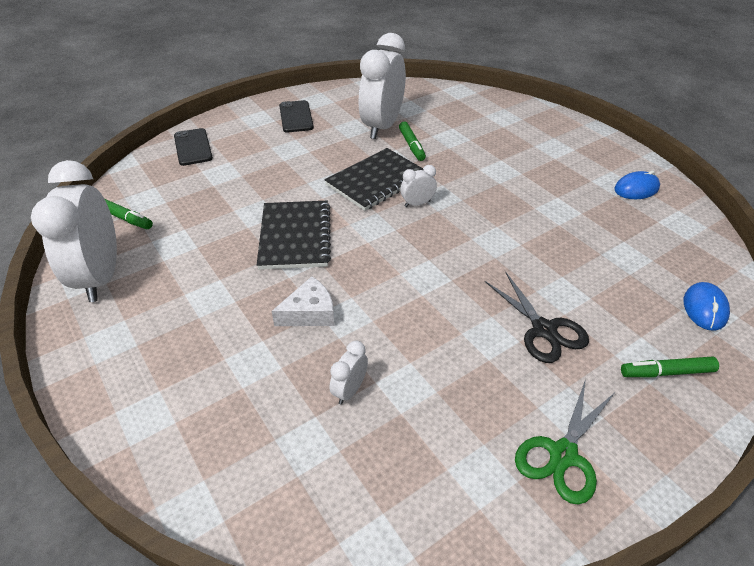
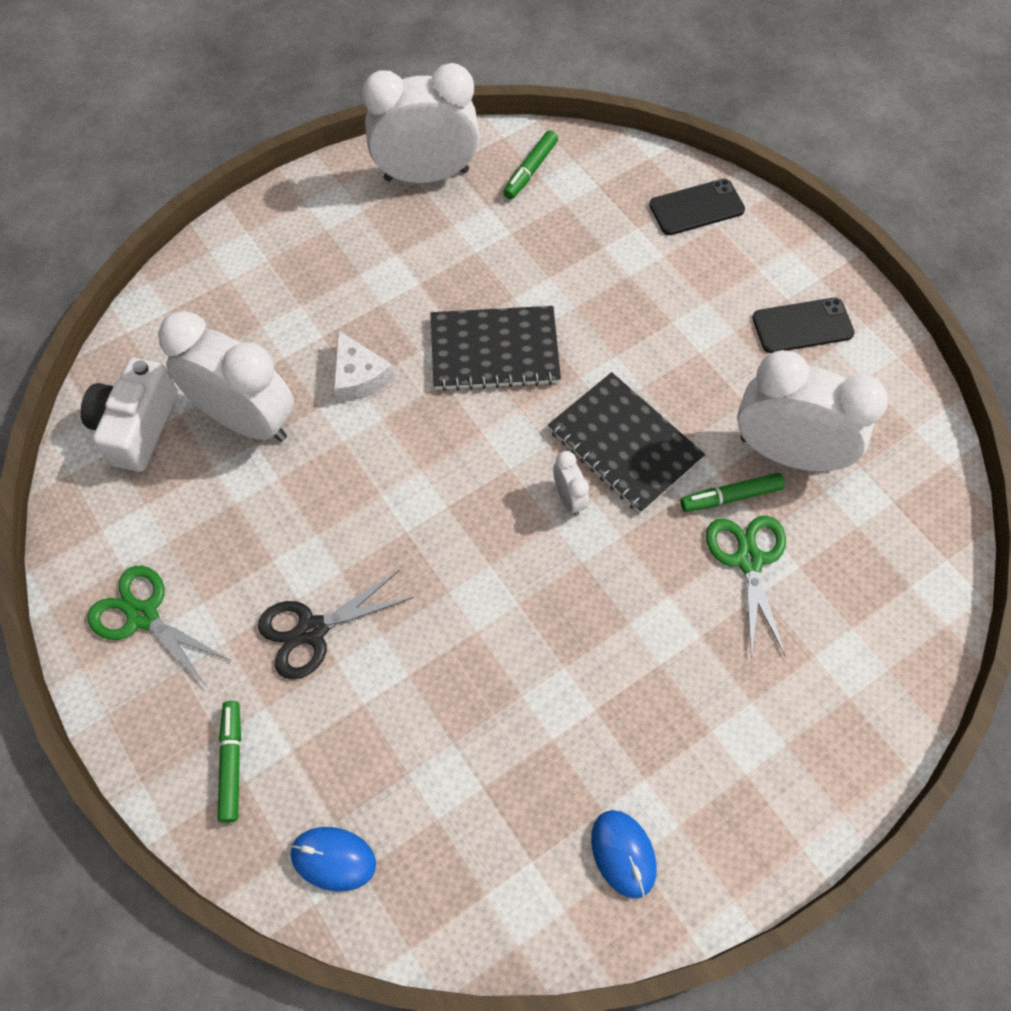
camera: 90 degrees right, 20 degrees up
(349, 390) = (247, 420): white clock -> white clock, size x2.36
(354, 490) = (137, 427): none -> white camera
(451, 142) = (748, 560): none -> green scissors

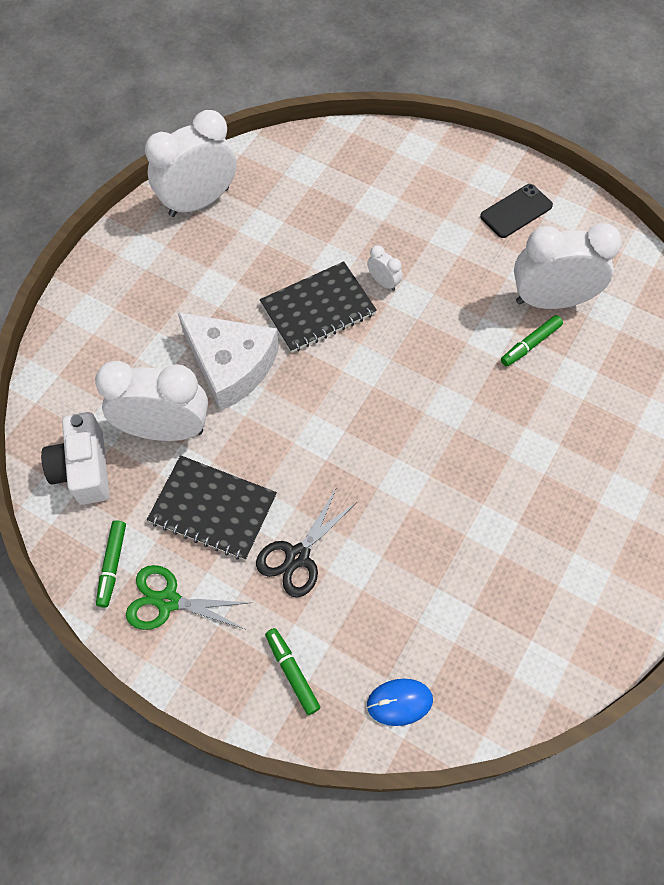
camera: 25 degrees left, 0 degrees up
(358, 376) = (230, 365): white cheese -> white cheese, size x1.86
(530, 170) = (273, 171): green marker -> green marker (112, 565)
(569, 498) = (425, 389): white clock -> white clock (383, 282)
(623, 854) = (586, 607): blue mouse -> none
(624, 444) = (442, 338): black notebook -> black notebook (213, 509)
(696, 207) = (403, 156): black phone -> none
(748, 560) = (564, 381): green scissors -> none

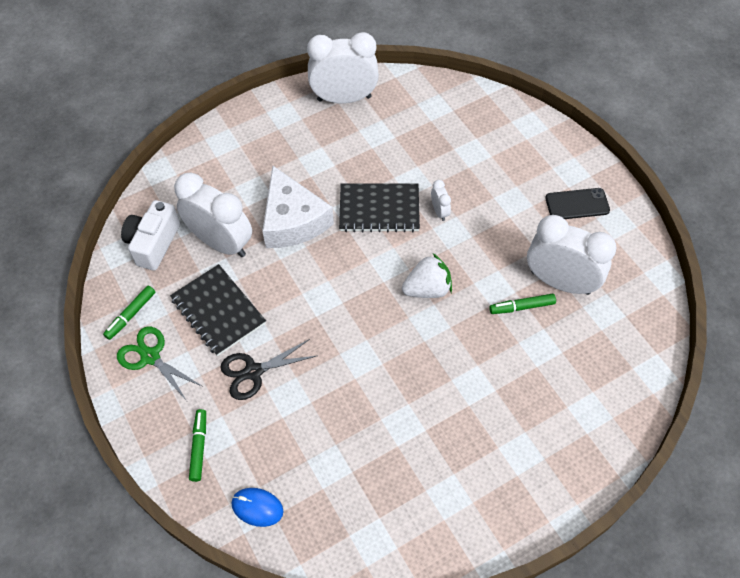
camera: 30 degrees right, 5 degrees down
(424, 372) = (427, 289): none -> white strawberry

